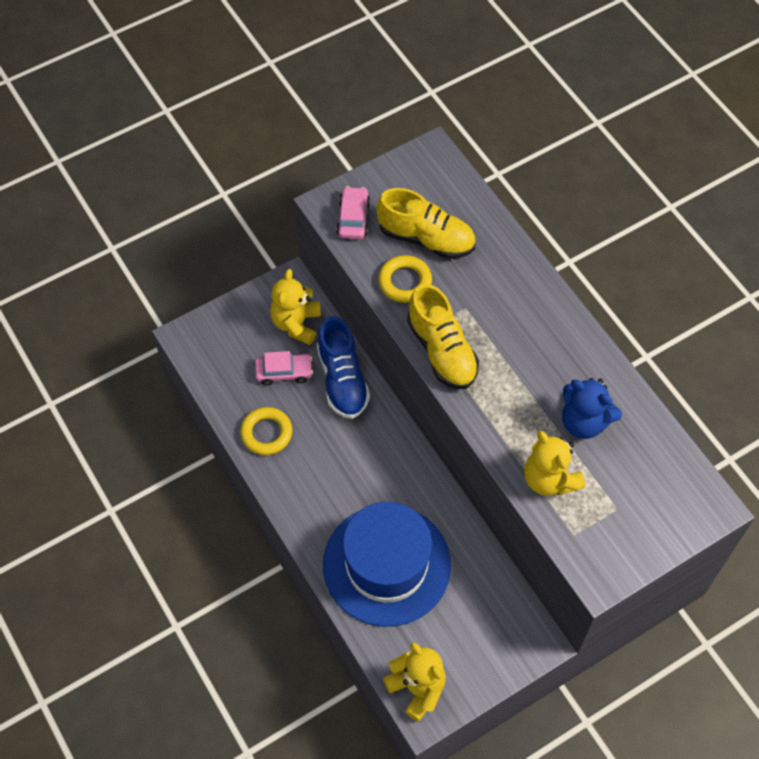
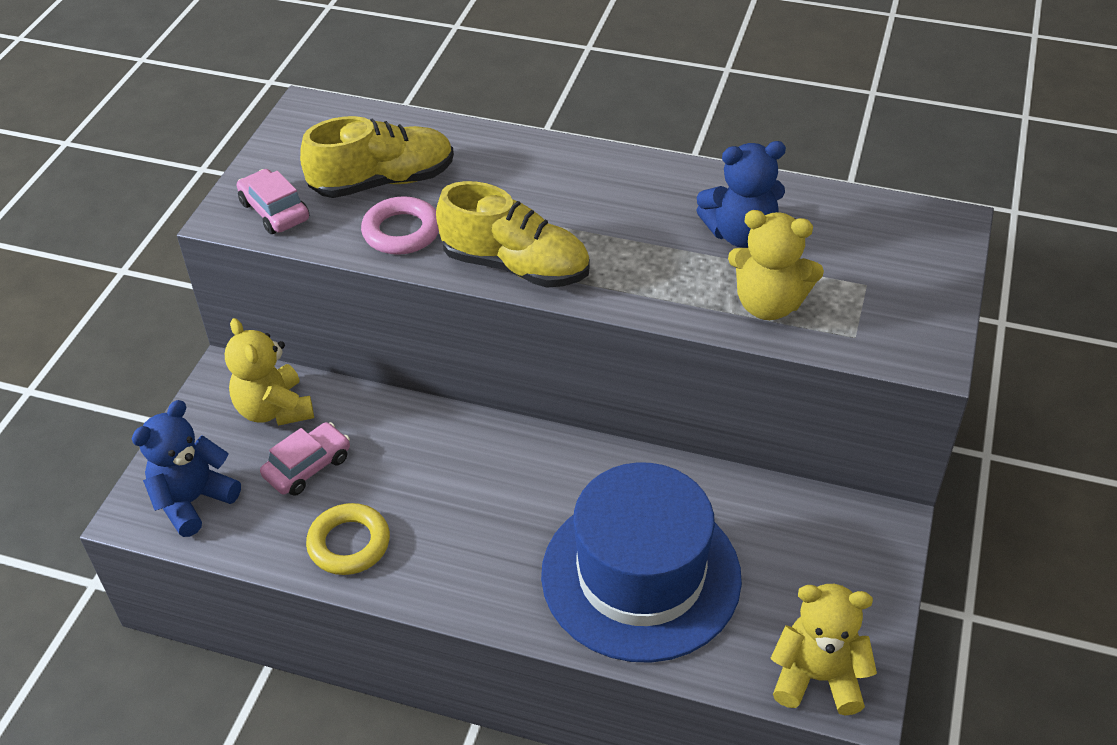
camera: 40 degrees left, 15 degrees down
(216, 350) = (193, 500): none -> blue teddy bear
(342, 379) = (389, 428): blue shoe -> none
(405, 282) = (401, 231): yellow ring -> pink ring

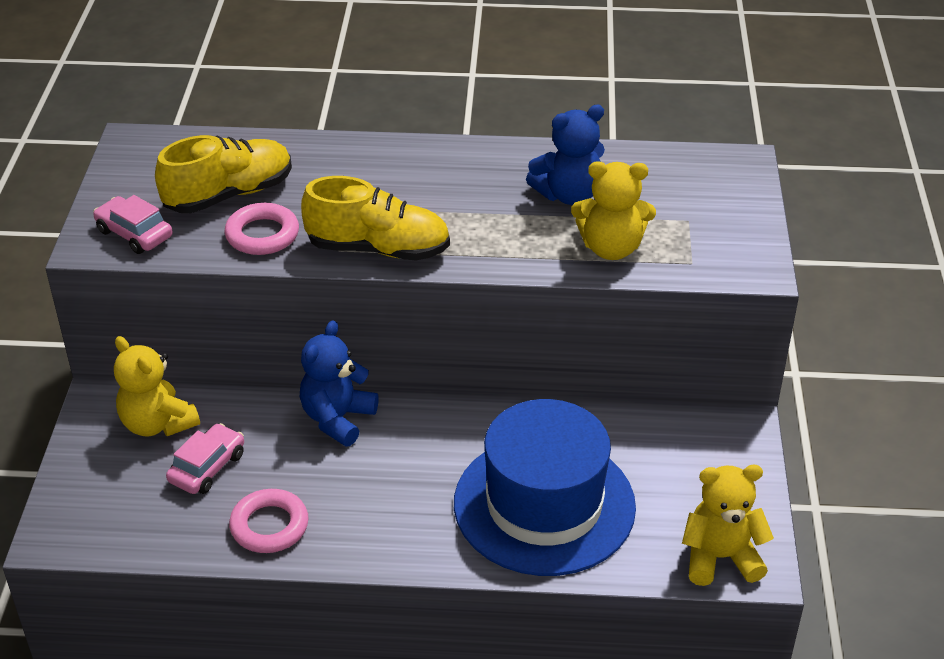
camera: 15 degrees left, 5 degrees down
(193, 500) = (105, 515): blue teddy bear -> blue teddy bear (337, 419)
(349, 544) = (269, 526): yellow ring -> pink ring

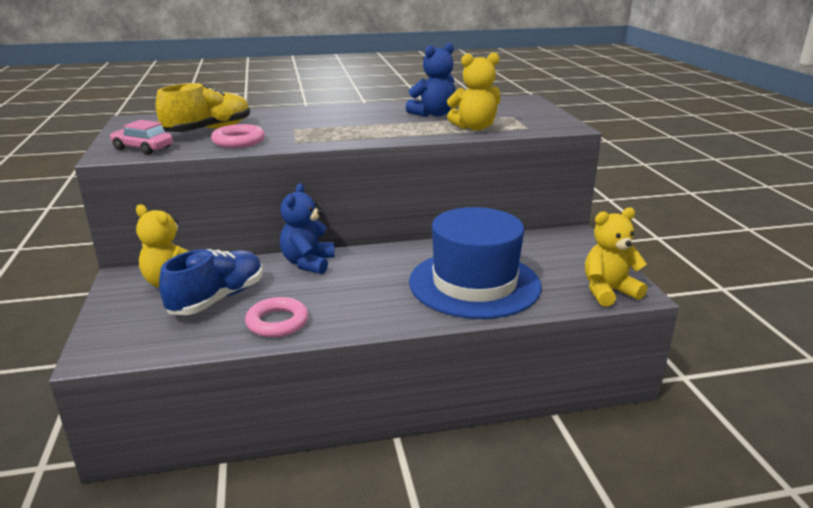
camera: 15 degrees left, 15 degrees down
(207, 467) = (217, 299): pink car -> blue shoe
(378, 249) = (323, 139): yellow shoe -> none

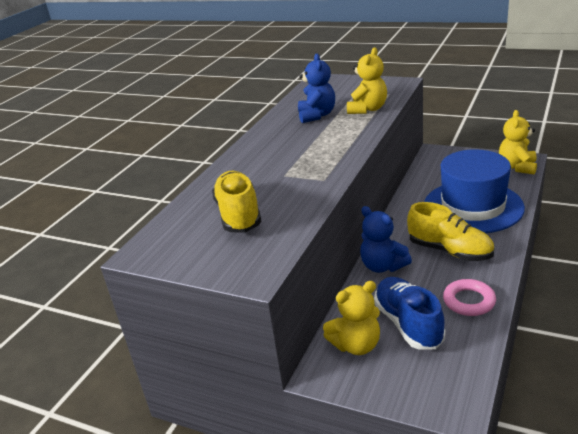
camera: 50 degrees left, 5 degrees up
(143, 148) = (256, 256): pink car -> none
(238, 141) = (292, 204): pink ring -> none
(366, 291) = (450, 251): none -> yellow shoe

